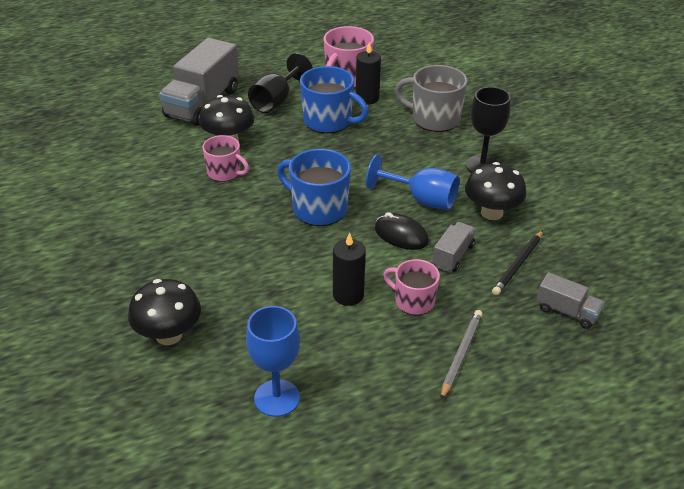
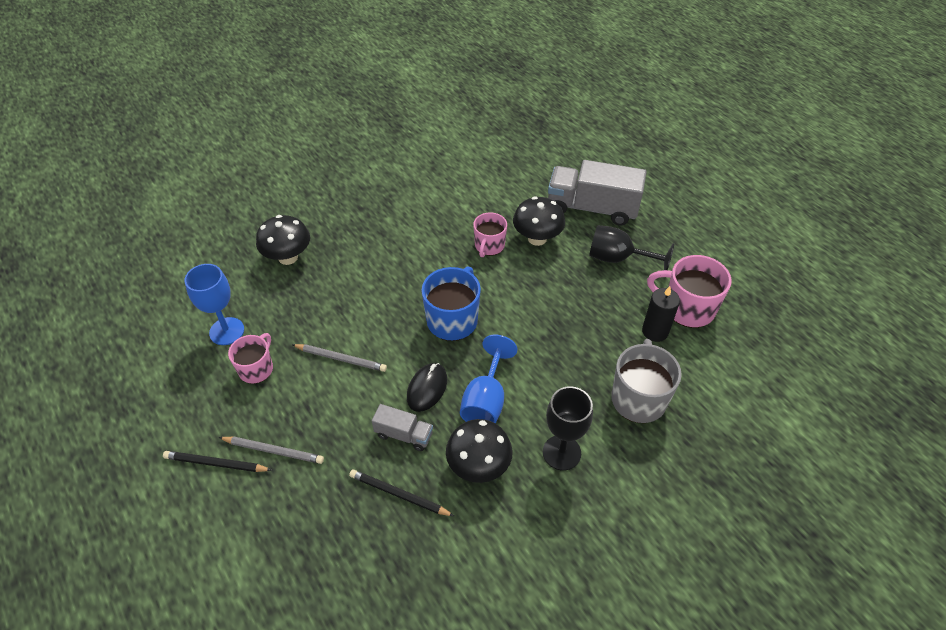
camera: 80 degrees right, 10 degrees up
(328, 121) = (597, 305): blue mug -> none
(348, 295) = (340, 359): black candle -> grey pencil
(413, 301) = (337, 408): pink mug -> pink mug (256, 369)
(472, 405) = (216, 463): none -> black pencil
(567, 312) = (333, 542): grey truck -> none

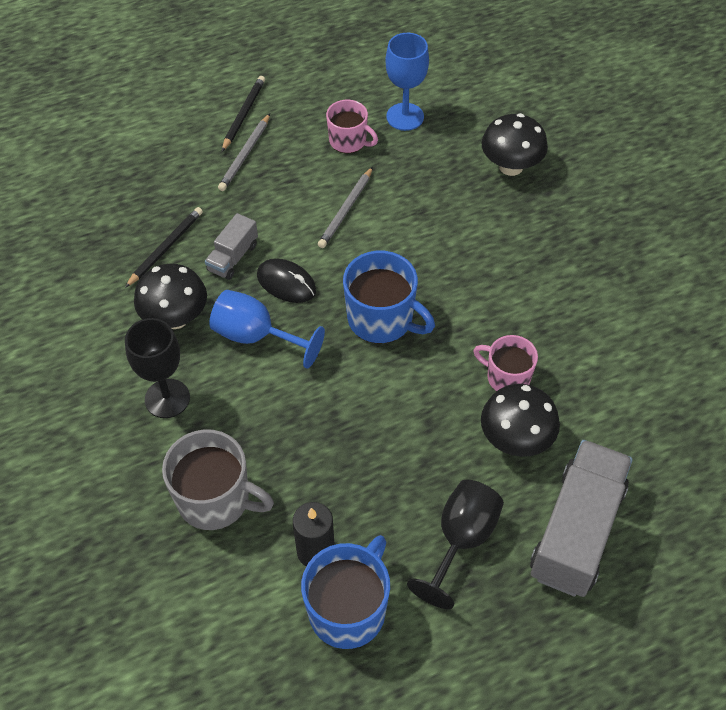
camera: 100 degrees right, 5 degrees up
(687, 308) = (348, 610): pink mug -> blue mug

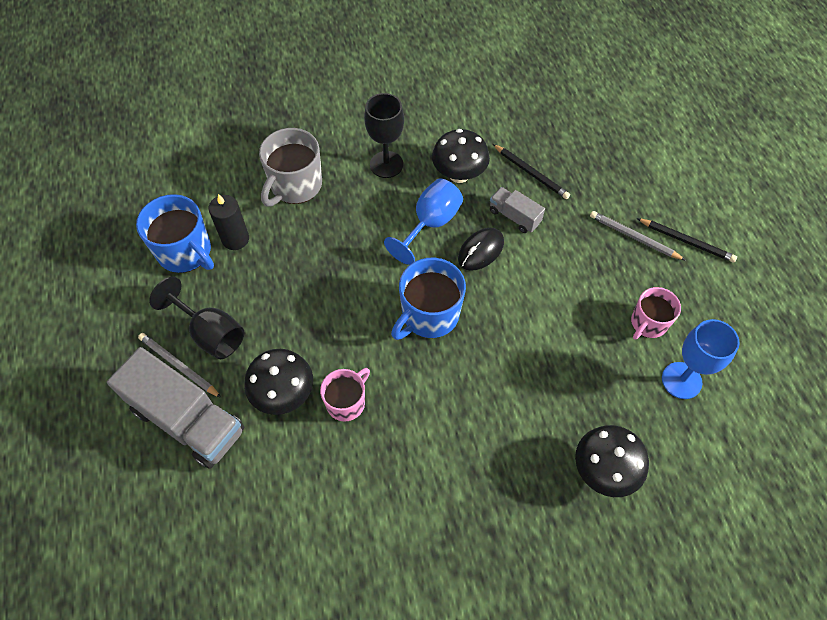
camera: 100 degrees right, 5 degrees up
(346, 209) = (559, 307): grey pencil -> grey pencil (179, 366)

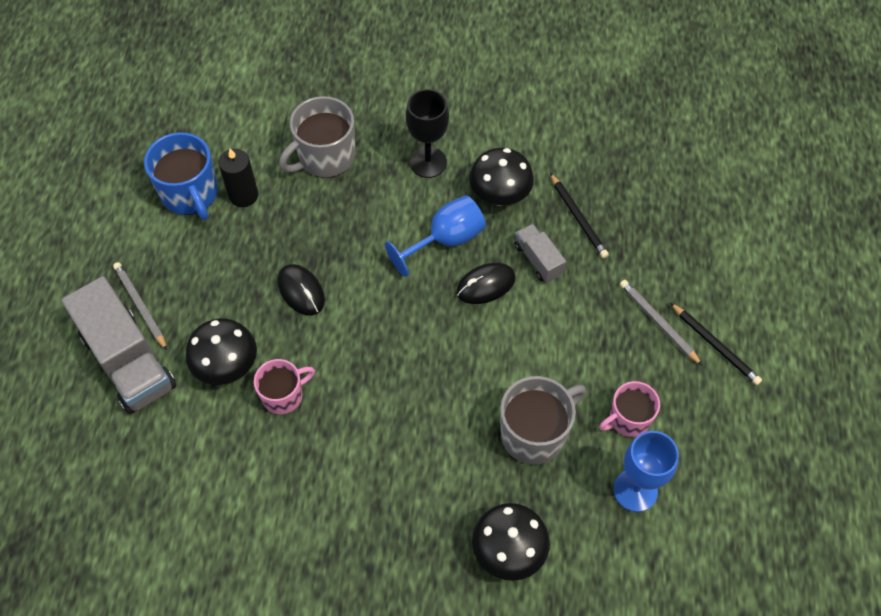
camera: 20 degrees right, 0 degrees up
(211, 333) = (182, 284): black goblet -> none
(323, 306) = (301, 291): none -> black mouse
(429, 315) = (402, 335): blue mug -> none
(578, 361) = (534, 433): none -> grey mug

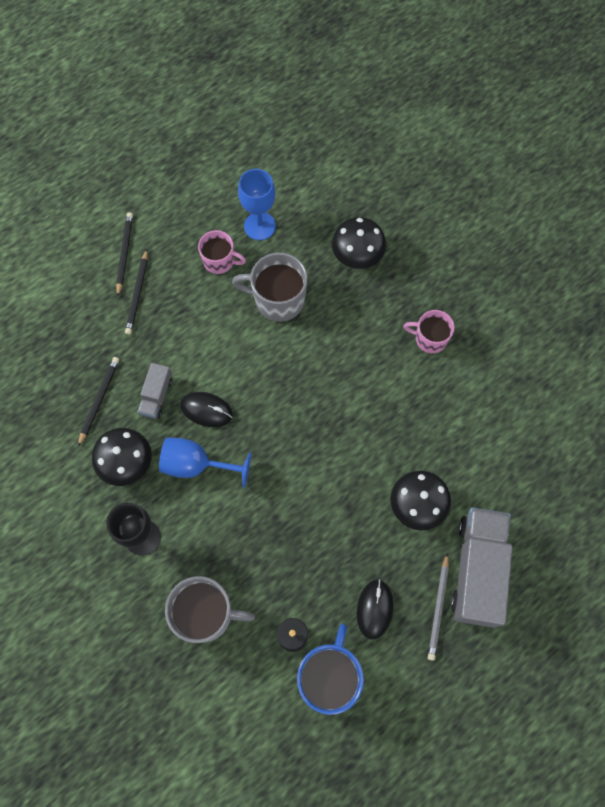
camera: 135 degrees left, 10 degrees up
(283, 395) = (398, 453): pink mug -> pink mug (430, 338)
(301, 291) = (323, 517): black mouse -> black mouse (374, 609)
(658, 322) = (137, 294): grey pencil -> black pencil

